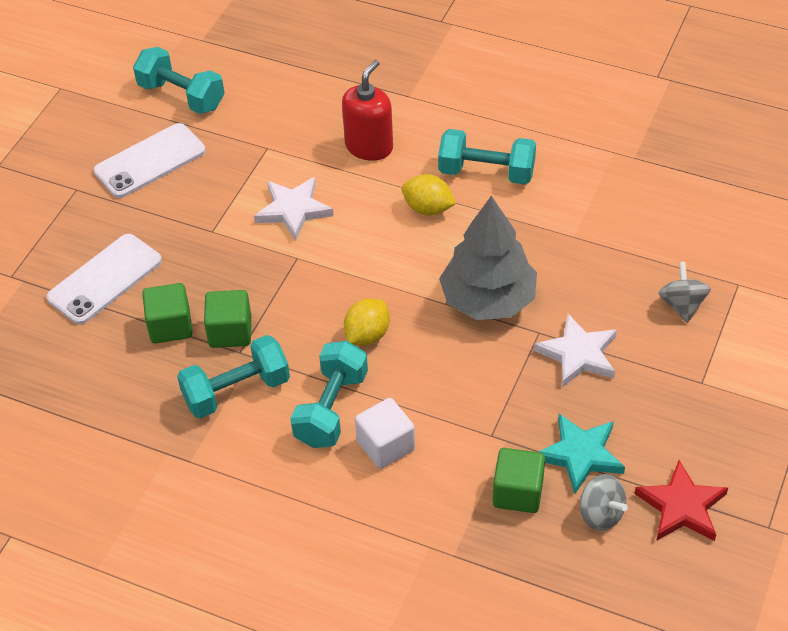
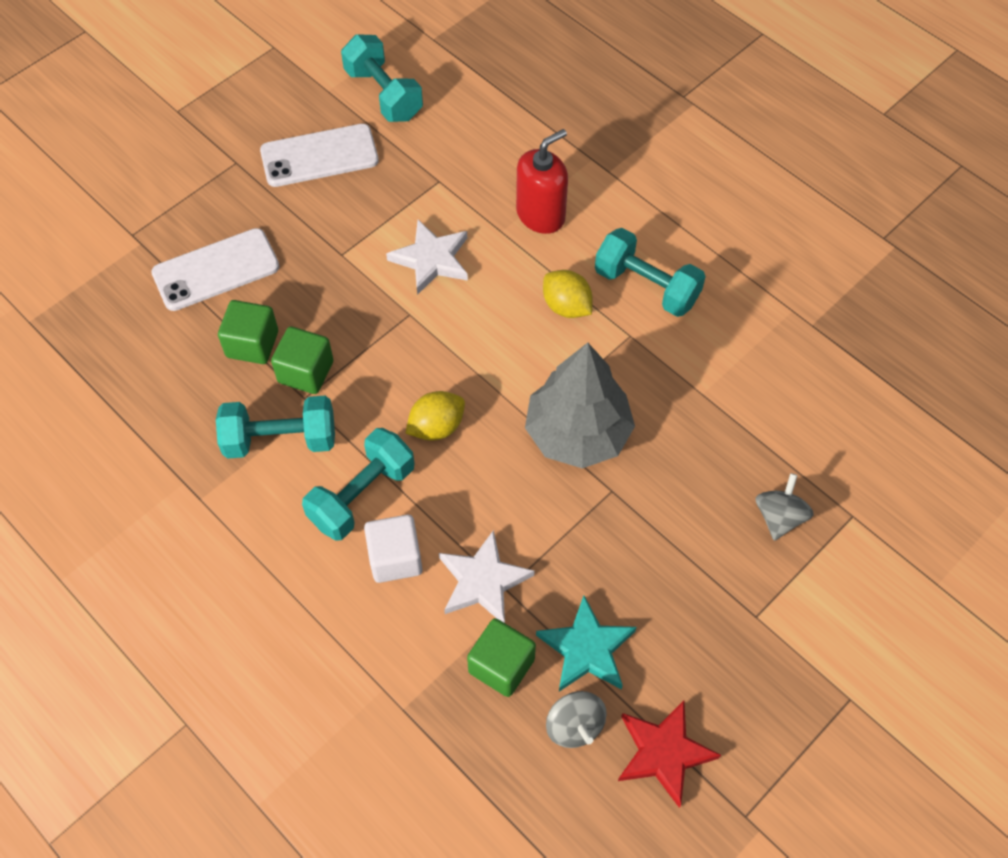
camera: 20 degrees right, 10 degrees up
(578, 354) = (641, 532): white star -> white star (483, 581)

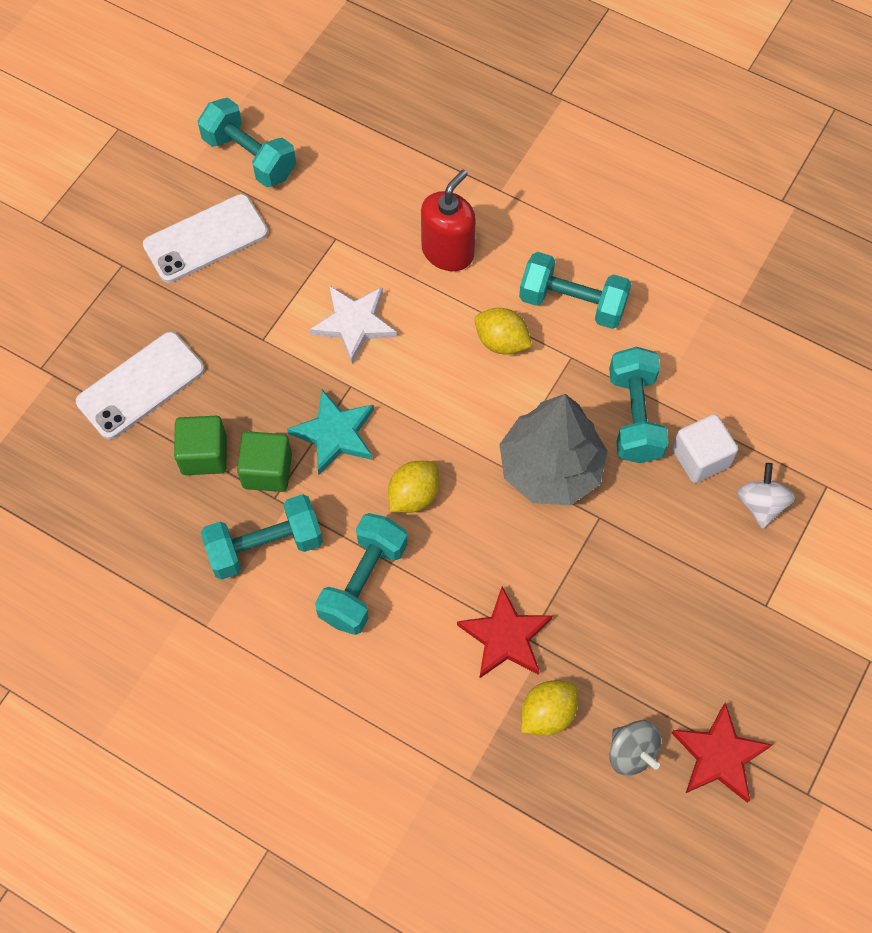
camera: 15 degrees left, 5 degrees up
(395, 558) = (415, 636): white cube -> white cube (700, 458)
(483, 581) = (505, 637): white star -> red star
(501, 665) = (547, 714): green cube -> yellow lemon
(586, 649) = (621, 677): turquoise star -> turquoise star (335, 434)
(676, 404) = (634, 416): none -> turquoise dumbbell
(779, 517) = (760, 504): grey spinning top -> white spinning top

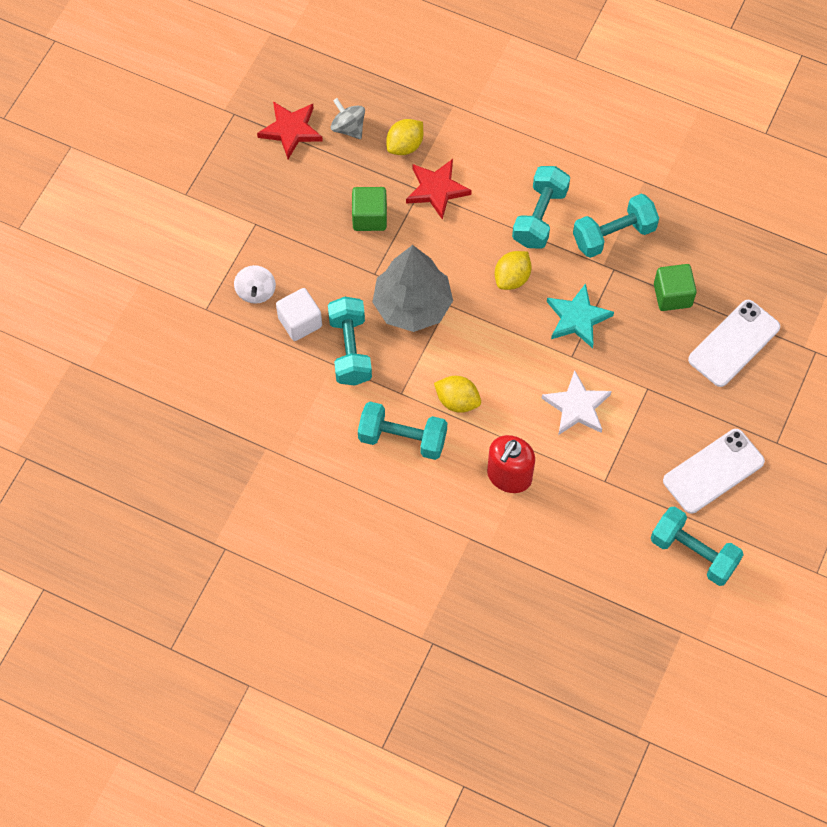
camera: 175 degrees right, 0 degrees up
(267, 471) = (623, 287): green cube -> green cube (369, 217)

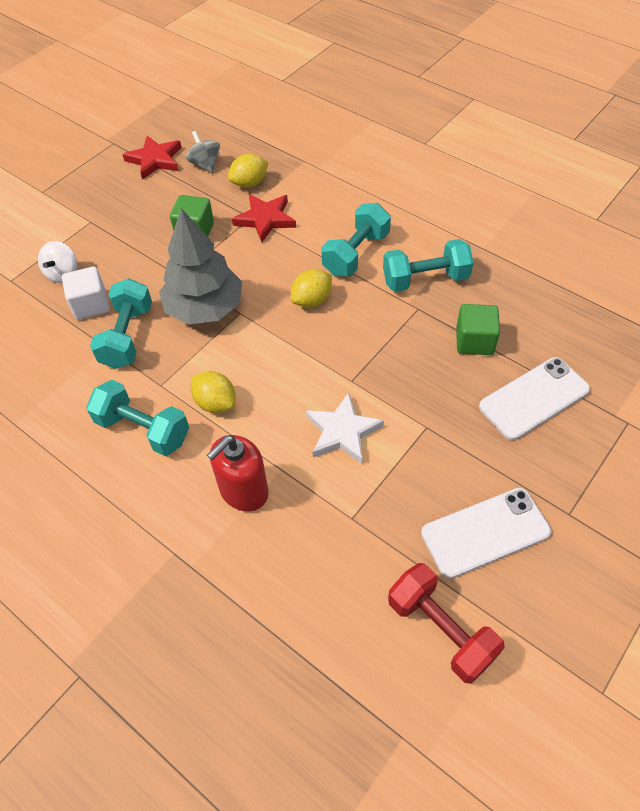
camera: 15 degrees right, 10 degrees down
(577, 318) = (368, 346): turquoise star -> none
(693, 553) = (440, 629): turquoise dumbbell -> red dumbbell

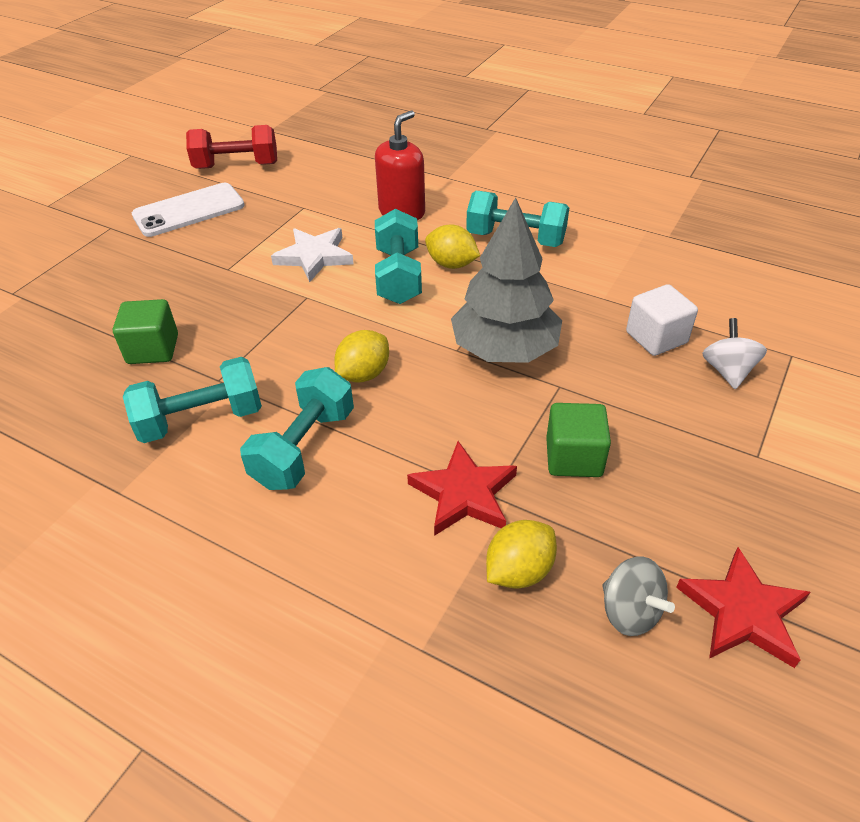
camera: 170 degrees right, 10 degrees down
(127, 336) = (584, 310): turquoise dumbbell -> turquoise dumbbell (398, 276)
(440, 629) = (236, 166): red dumbbell -> red dumbbell turned 45 degrees counterclockwise
(534, 398) = (104, 302): white phone -> none

